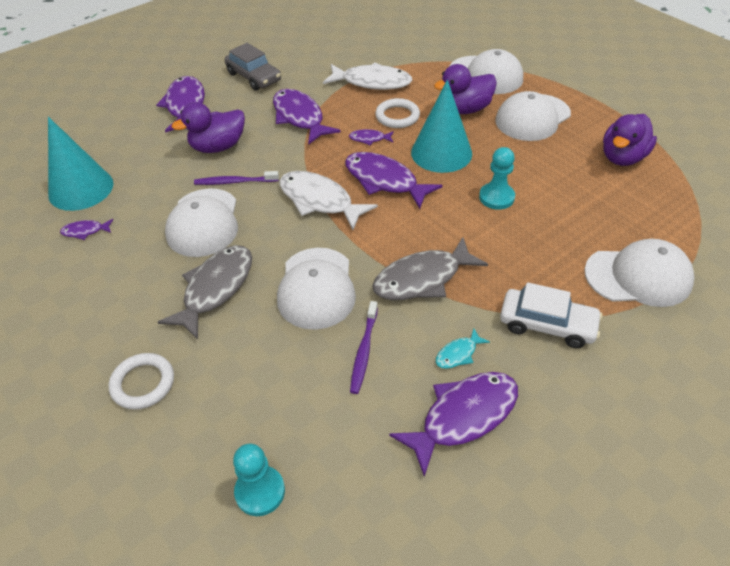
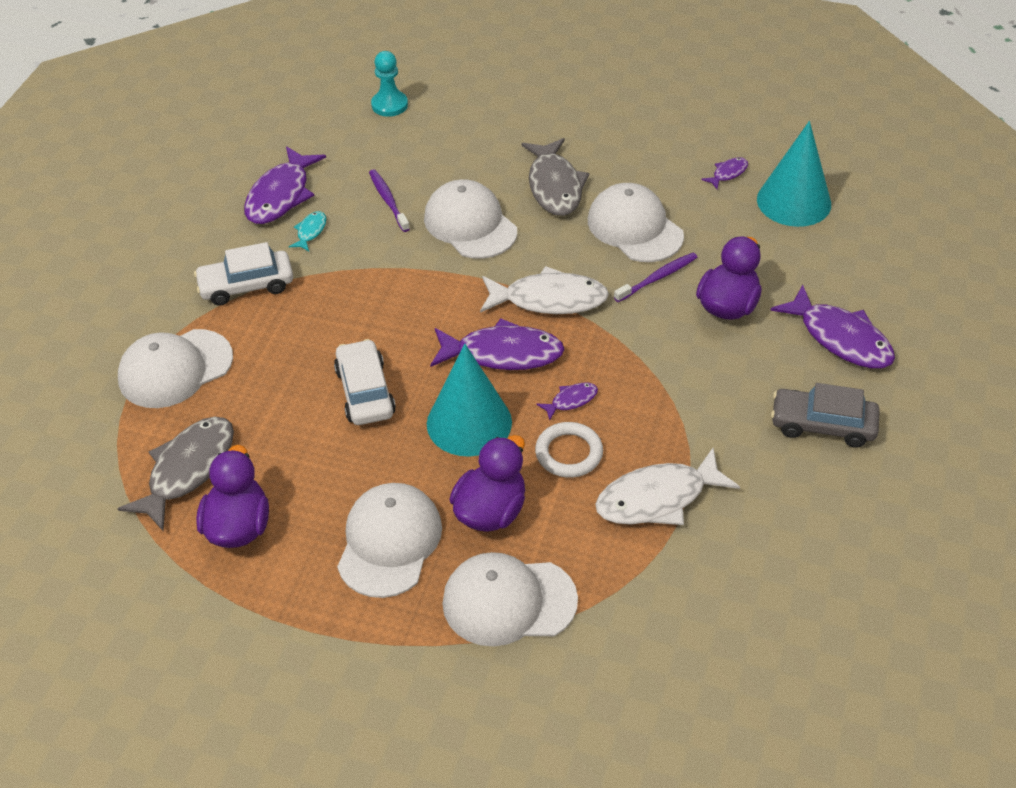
camera: 145 degrees right, 0 degrees up
(143, 383) = (531, 114): white ring -> none
(300, 117) = (686, 390): purple fish -> none
(422, 279) = (383, 273): grey fish -> grey fish (188, 470)
(496, 197) = (365, 392): turquoise pawn -> white car

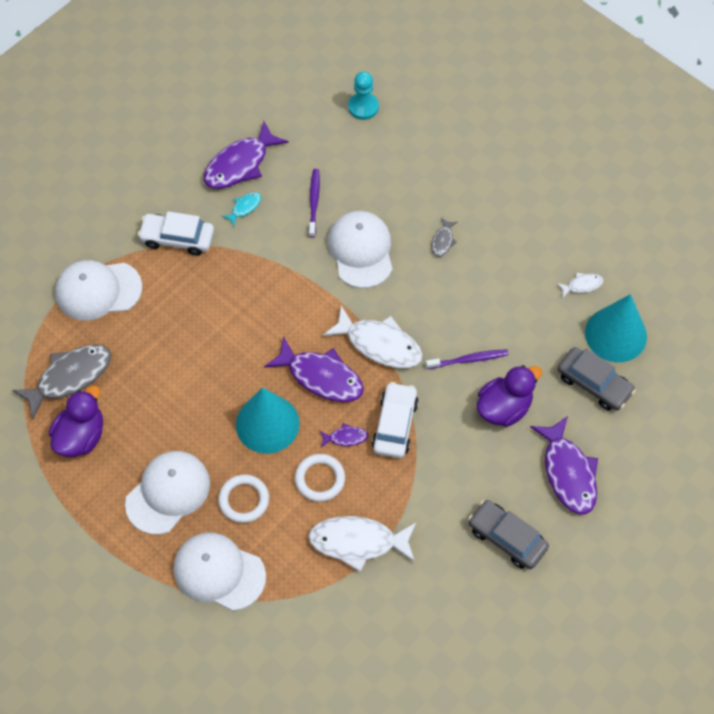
camera: 25 degrees right, 15 degrees up
(365, 392) = (212, 367): white car -> white car (395, 425)
(490, 511) = (244, 500): purple duck -> white ring
(554, 186) = (443, 241): grey fish -> grey fish, size x0.47
(635, 228) = (479, 306): white cap -> none
(728, 173) = (582, 285): purple fish -> white fish
(805, 250) = (594, 383): none -> grey car

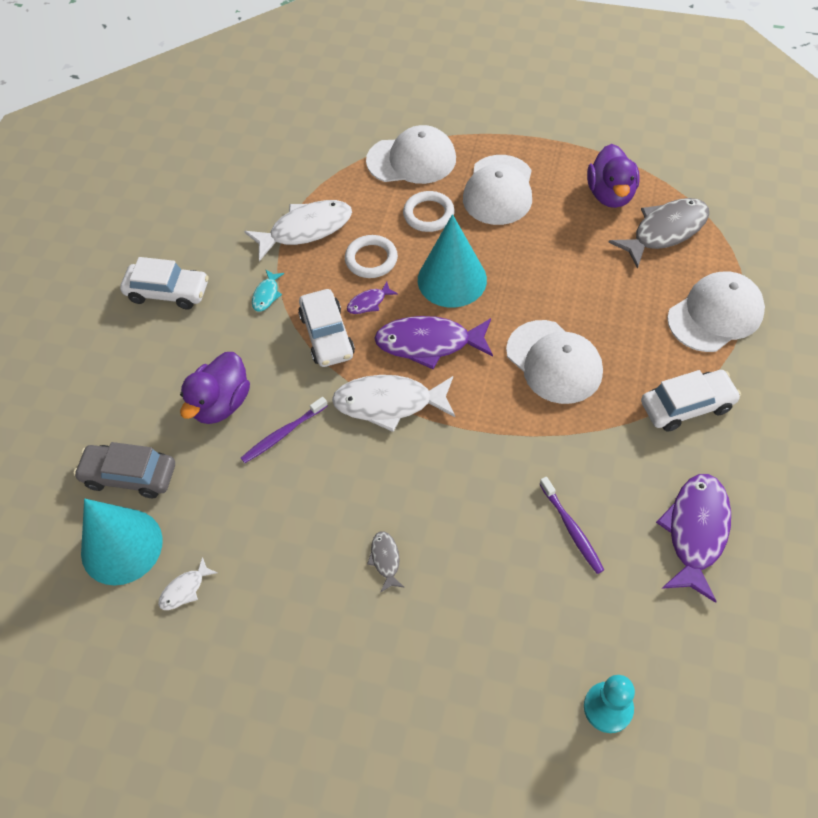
camera: 155 degrees right, 5 degrees down
(70, 377) = (665, 231): grey fish -> grey fish turned 150 degrees counterclockwise
(244, 208) = (645, 479): turquoise fish -> turquoise fish (266, 295)
(361, 250) = (475, 497): white cap -> white cap (554, 362)
(507, 538) = (168, 292): grey car -> white car
(568, 472) = (127, 373): purple fish -> none

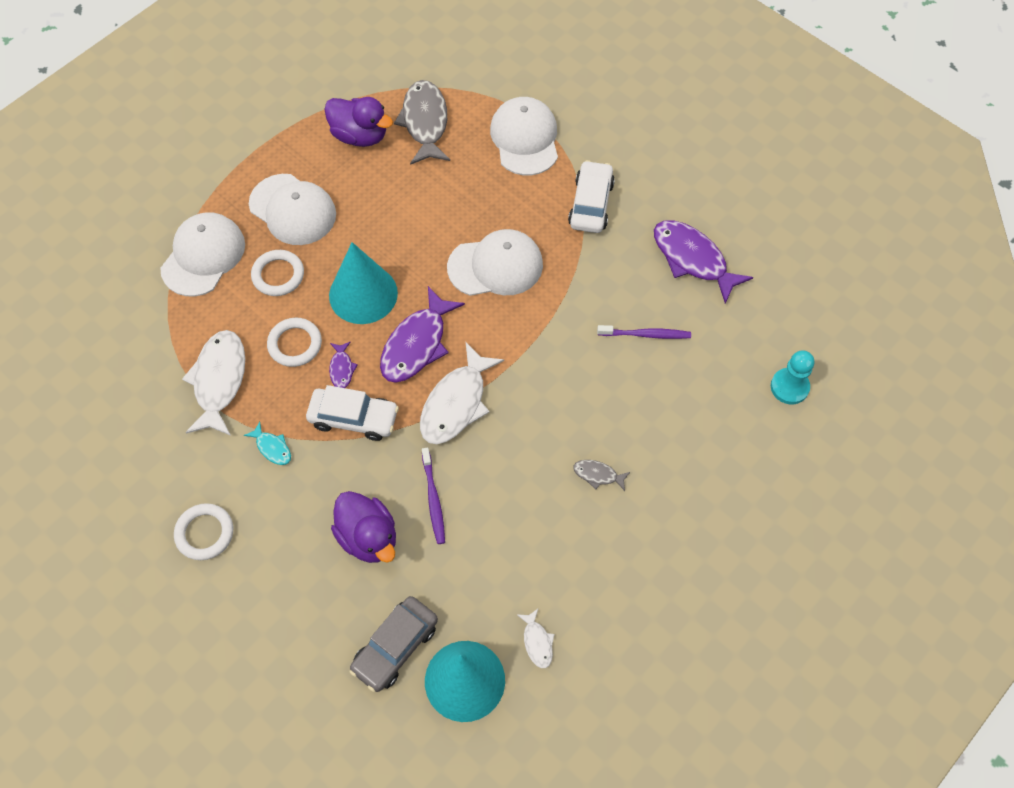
camera: 65 degrees left, 5 degrees up
(168, 292) = (205, 533): white car -> white ring

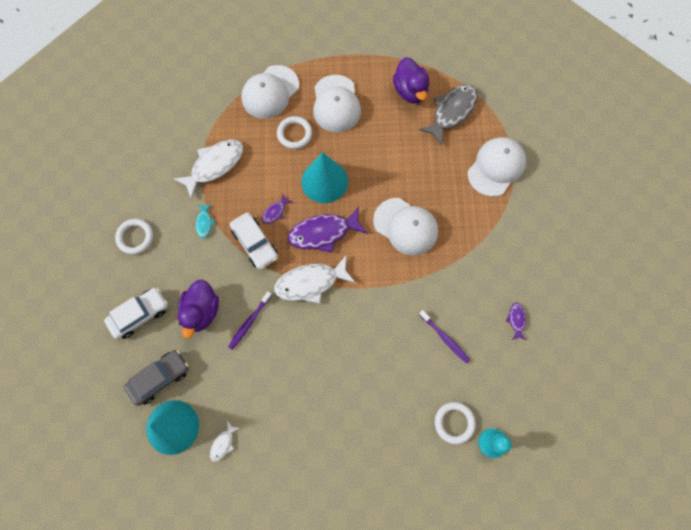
camera: 45 degrees right, 10 degrees up
(203, 256) = (270, 92): white cap -> white cap turned 150 degrees clockwise
(295, 344) = (266, 178): white ring -> white ring (454, 422)
(395, 647) = (159, 378): grey car -> grey car turned 150 degrees clockwise
(591, 204) = (493, 237): white car -> white car (139, 315)
(598, 475) = (340, 389): grey fish -> none
(692, 259) = (516, 320): purple fish -> purple fish, size x0.47

